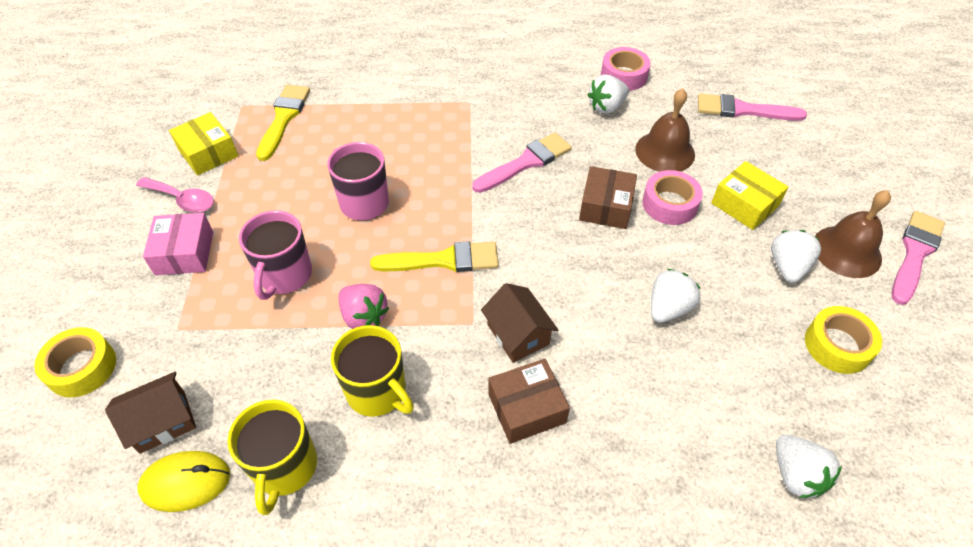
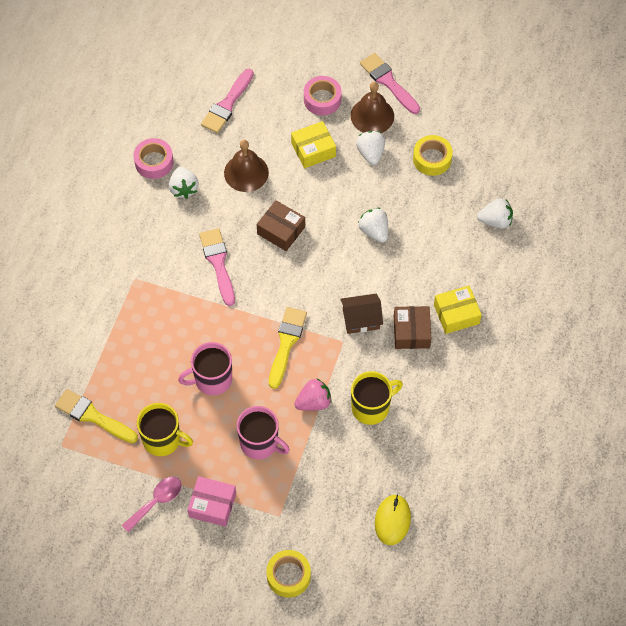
camera: 70 degrees left, 10 degrees up
(162, 422) = (347, 530): brown house -> none
(208, 153) = (110, 478): yellow box -> yellow box (456, 314)
(285, 468) = (402, 467): yellow mug -> yellow mug (163, 440)
(669, 204) = (294, 192): pink tape -> pink tape (322, 99)
(787, 267) = (370, 153): white strawberry -> white strawberry turned 45 degrees clockwise

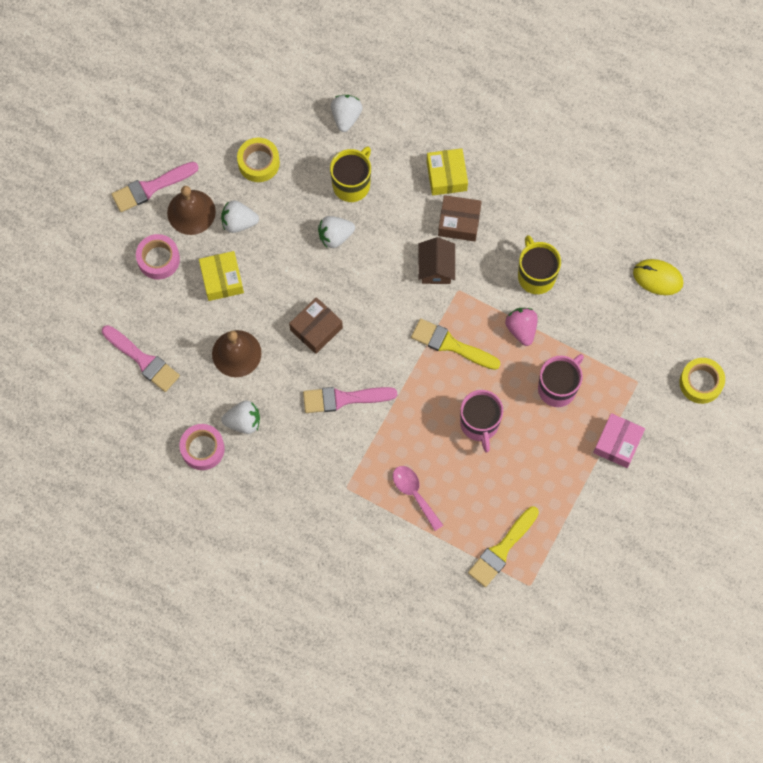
camera: 80 degrees left, 10 degrees up
(156, 501) = (606, 497): pink spoon -> pink spoon (414, 494)
(163, 440) = (539, 482): yellow mug -> yellow mug (352, 184)

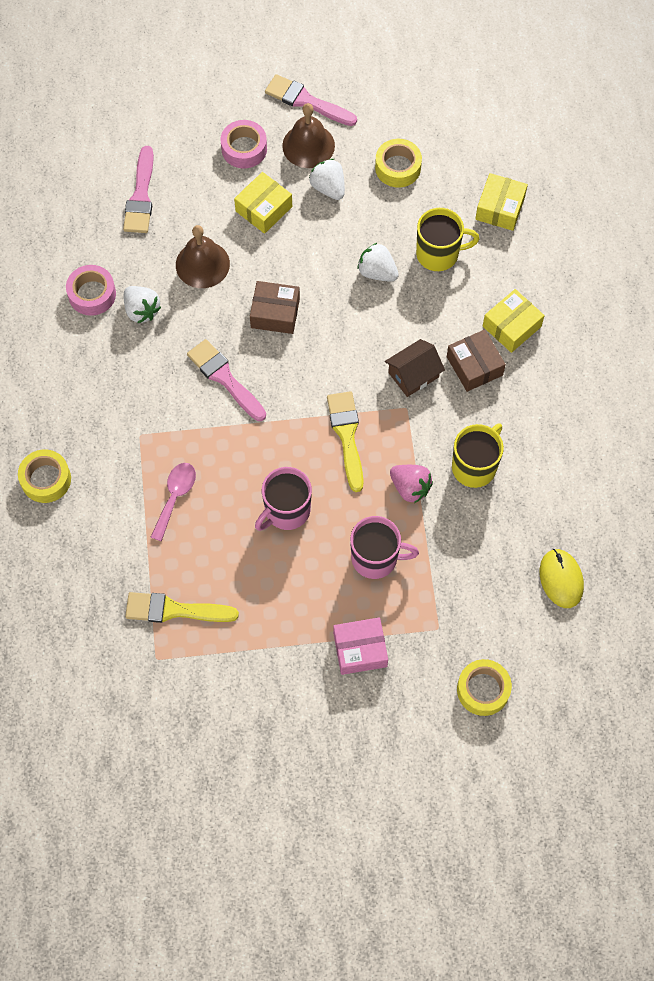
camera: 55 degrees right, 5 degrees down
(335, 577) = (46, 479): none -> yellow tape
(346, 117) = (500, 208): white strawberry -> yellow box
(521, 329) = (410, 487): pink strawberry -> pink strawberry turned 90 degrees clockwise

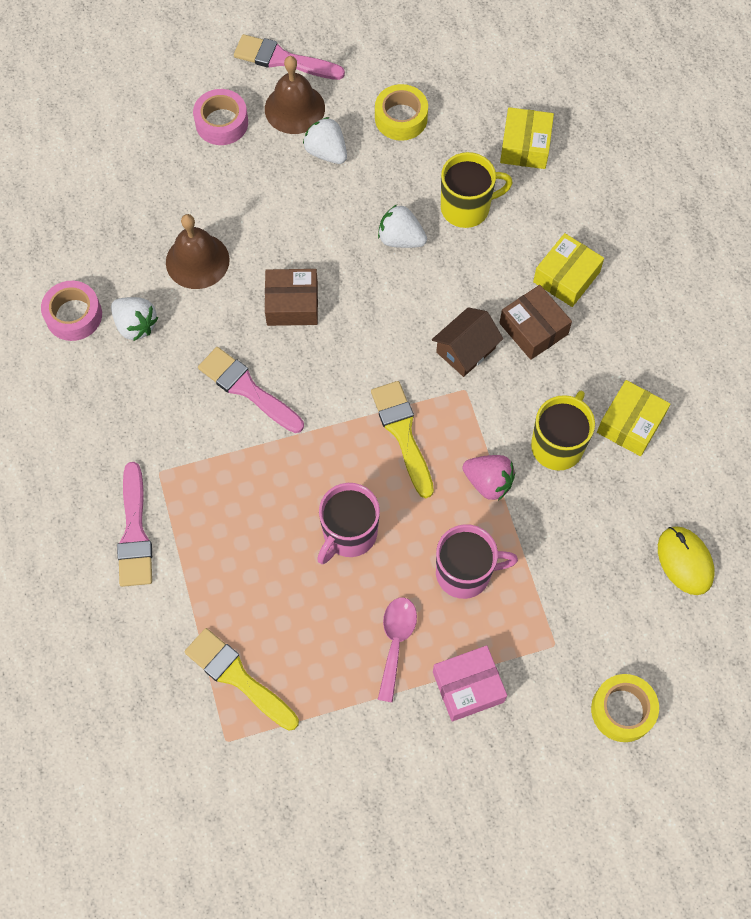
camera: 10 degrees left, 0 degrees up
(46, 479) = (55, 544): yellow tape -> none
(141, 196) = (112, 194): pink brush -> pink brush (135, 532)
(174, 610) = (237, 677): yellow brush -> yellow brush turned 45 degrees clockwise
(175, 497) = (214, 539): pink spoon -> pink spoon (396, 642)
(263, 209) = (257, 187): yellow box -> yellow box (630, 424)

